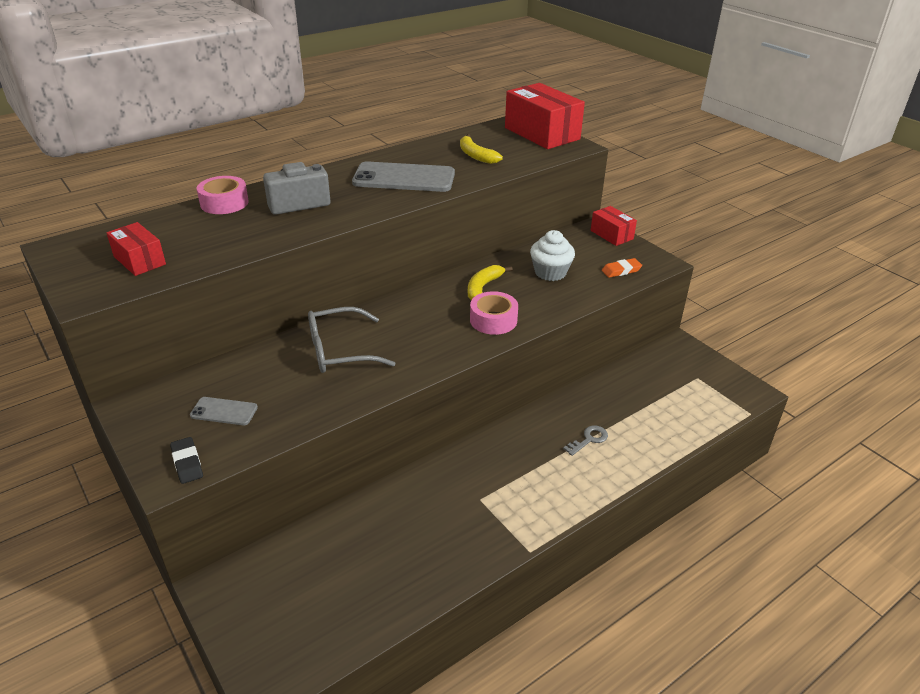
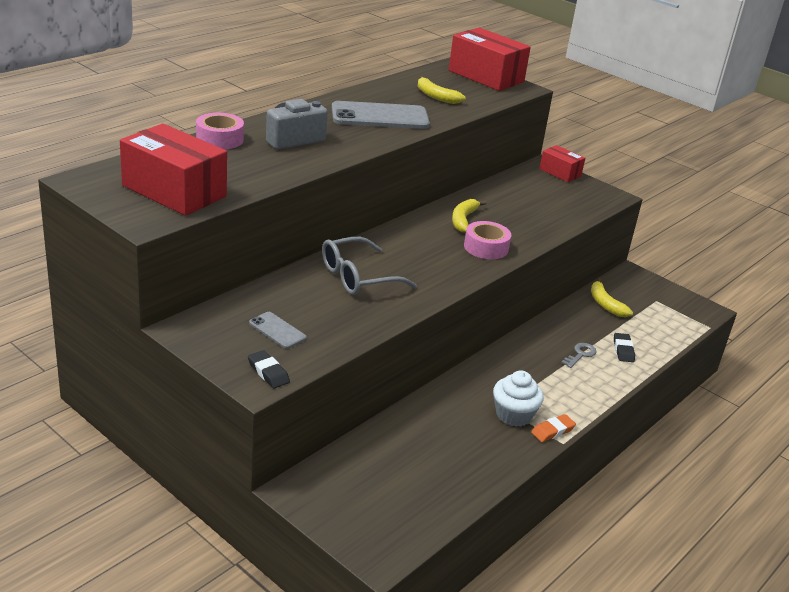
camera: 15 degrees left, 5 degrees down
(139, 260) = (174, 191): red box -> red box, size x1.83
(224, 411) = (277, 330): grey phone -> grey phone turned 45 degrees clockwise
(550, 272) = (519, 206): white cupcake -> white cupcake (513, 415)
(621, 270) = (581, 203): orange eraser -> orange eraser (552, 431)
(638, 379) = (605, 304): none -> yellow banana
(639, 437) = (623, 350): none -> black eraser

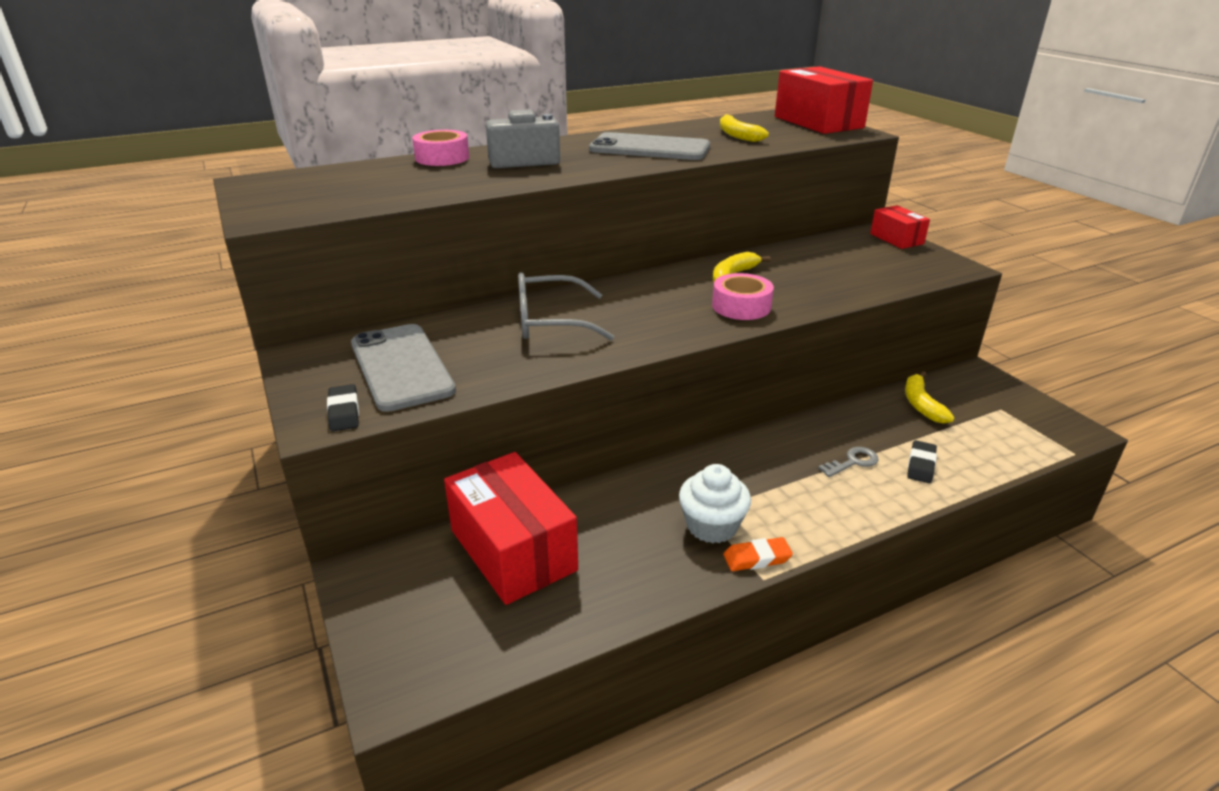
camera: 25 degrees right, 0 degrees up
(174, 191) = (333, 195): red box -> red box (513, 550)
(277, 330) = (401, 367): grey phone -> grey phone, size x2.02

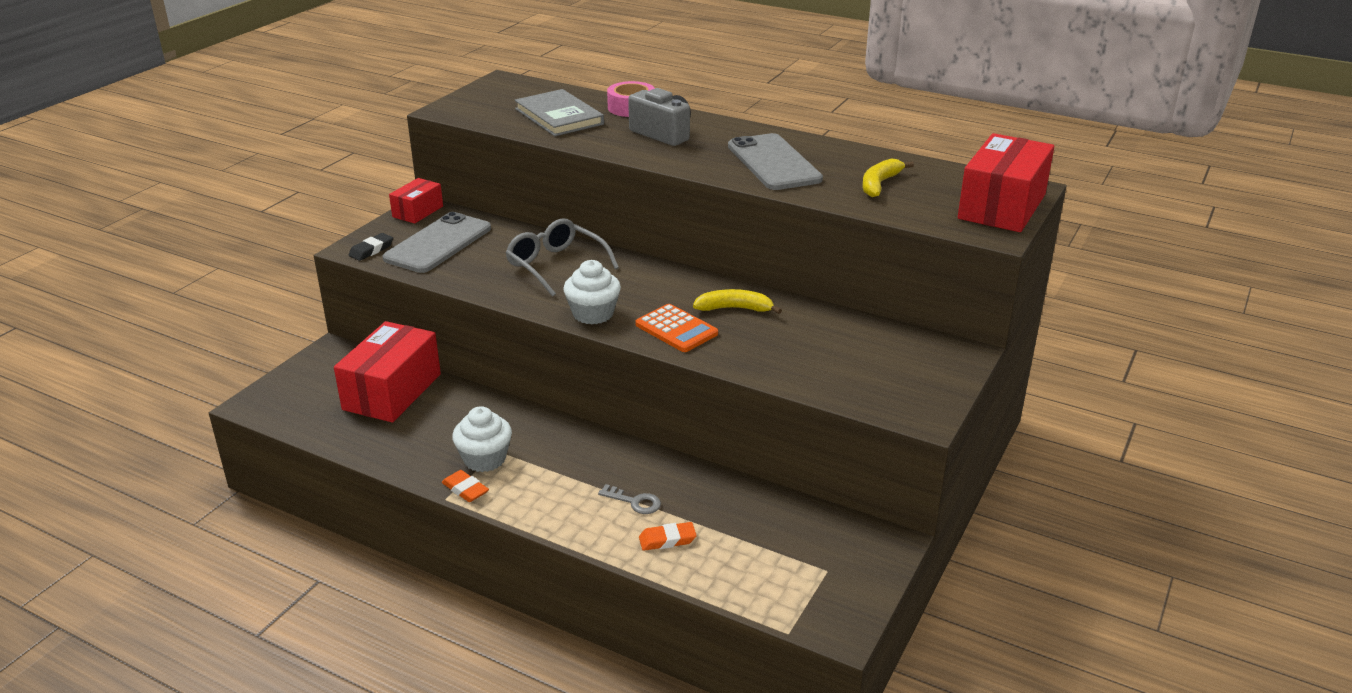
camera: 55 degrees right, 0 degrees up
(400, 182) = (559, 116): none -> grey book
(669, 332) = (593, 314): none -> white cupcake
(741, 306) = (676, 329): pink tape -> orange calculator
(896, 239) = (955, 367): red box -> red box (418, 211)
(921, 404) = (778, 518): yellow banana -> none
(921, 465) = (667, 540): black eraser -> orange eraser

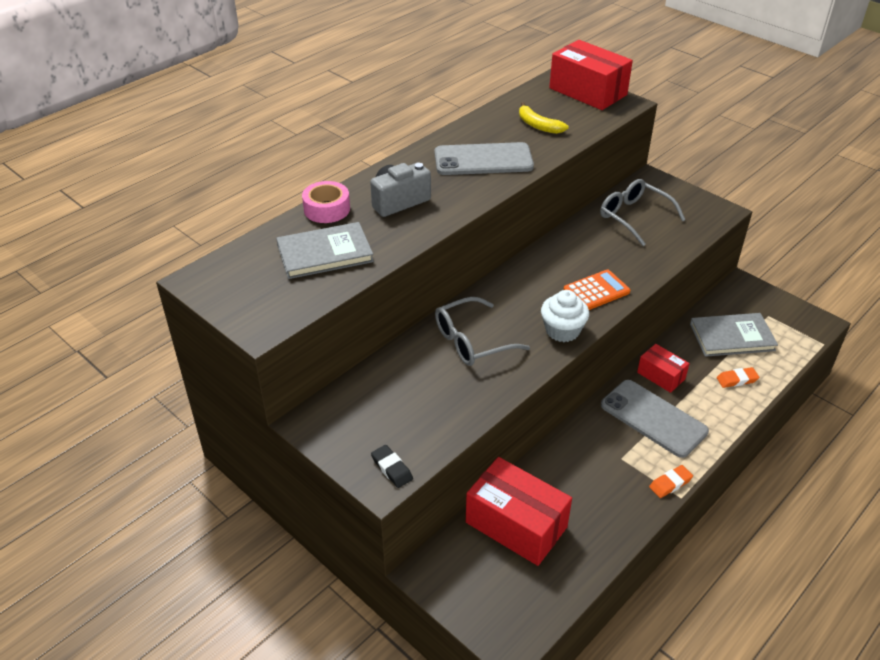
camera: 75 degrees left, 10 degrees up
(418, 211) = (316, 426): red box -> red box (661, 376)
(438, 243) = (397, 416): grey phone -> grey phone (653, 418)
(484, 459) = (631, 467): white cupcake -> none
(634, 502) = (694, 389): grey key -> none
(667, 540) = (737, 380): orange eraser -> orange eraser turned 75 degrees clockwise
(735, 309) = (572, 258): yellow banana -> none
(756, 533) = (732, 337): none -> grey book
(855, 345) = (634, 217): none -> grey glasses

